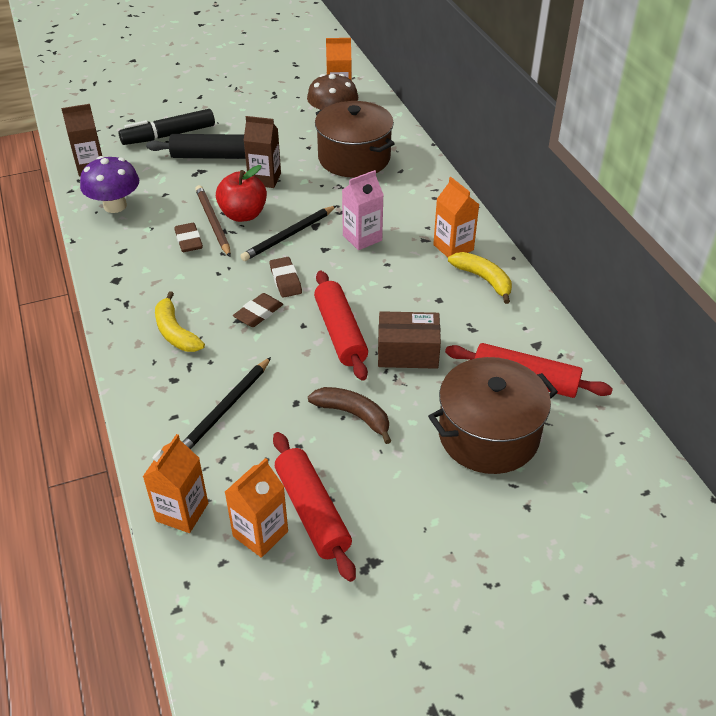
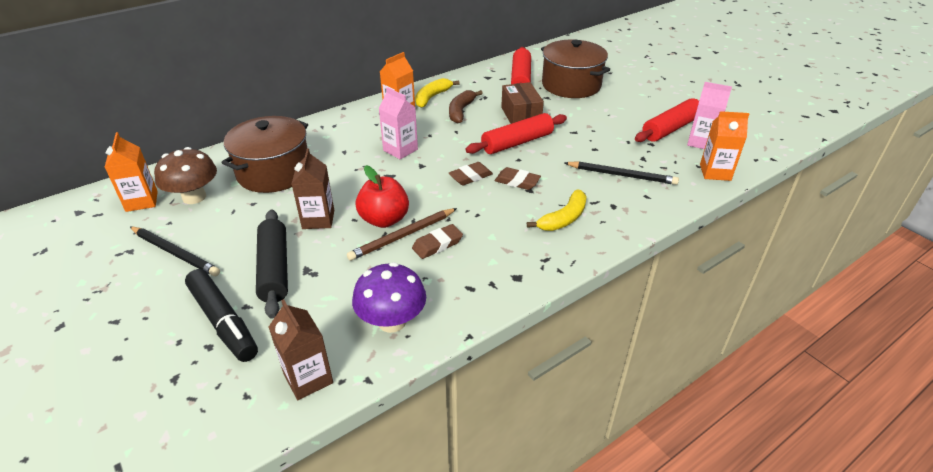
camera: 105 degrees left, 5 degrees down
(260, 534) = (701, 142): orange carton -> pink carton
(289, 236) = (409, 186): black pencil -> black pencil (175, 253)
(353, 415) = (589, 126): brown banana -> brown banana (461, 111)

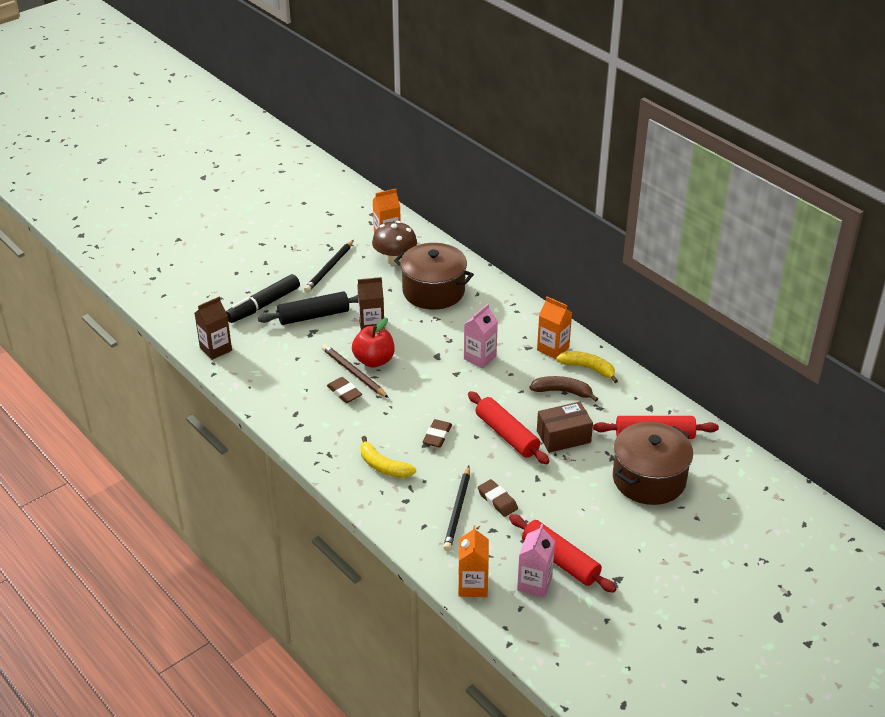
camera: 85 degrees right, 0 degrees up
(392, 321) = (262, 378): purple mushroom -> none
(470, 176) = (441, 405): brown eraser -> brown eraser (497, 500)

